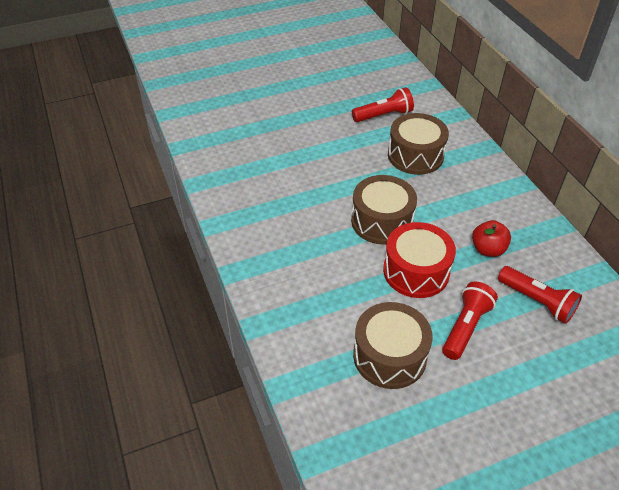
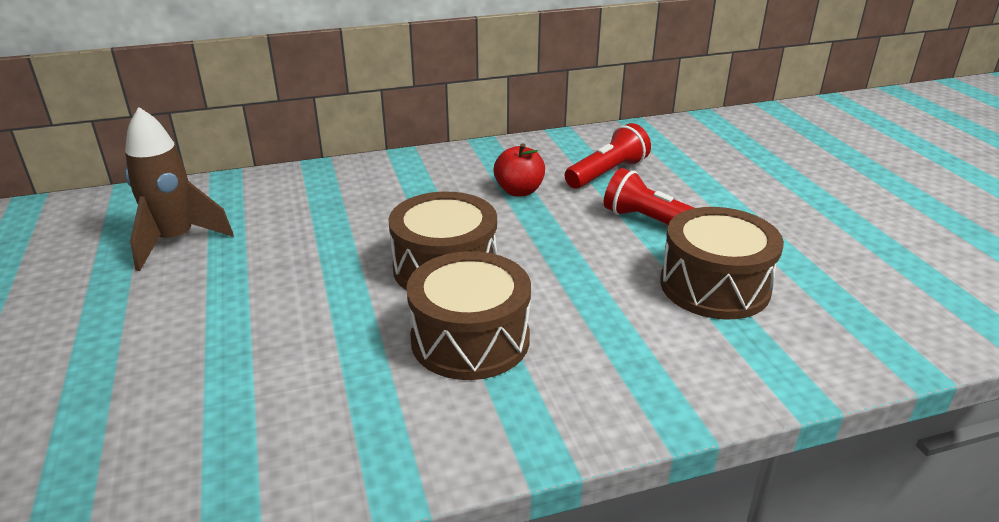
camera: 85 degrees left, 15 degrees down
(383, 115) = (175, 241): red flashlight -> brown rocket
(415, 155) = (302, 222): brown drum -> brown drum (470, 339)
(416, 271) = (555, 248): red drum -> none

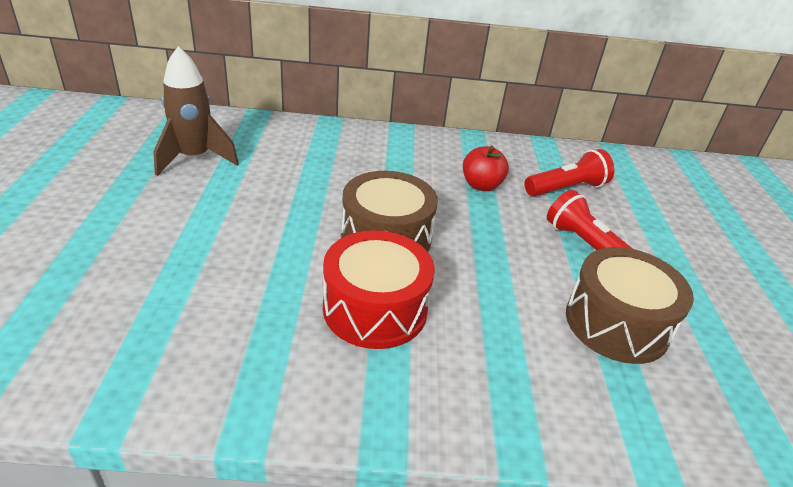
camera: 15 degrees right, 5 degrees up
(470, 339) = (375, 309): brown drum -> red drum

